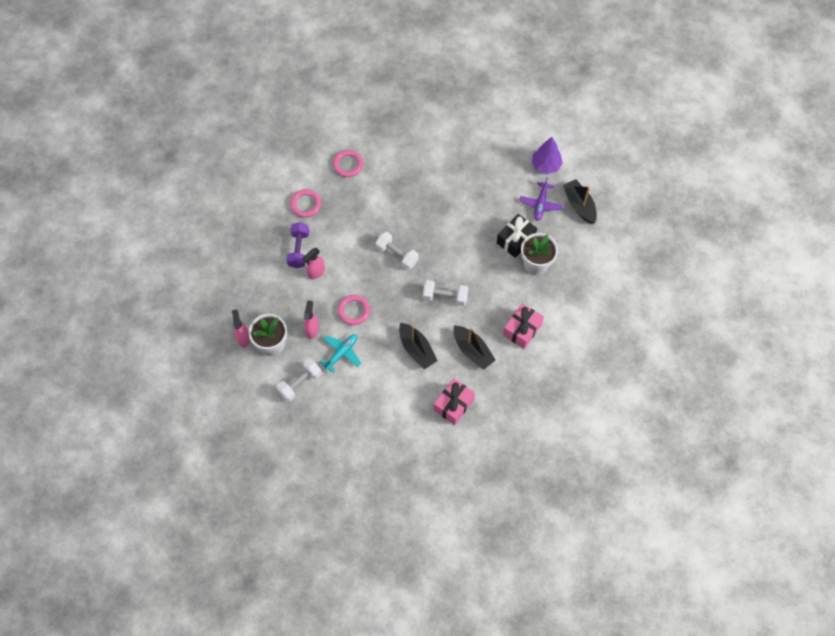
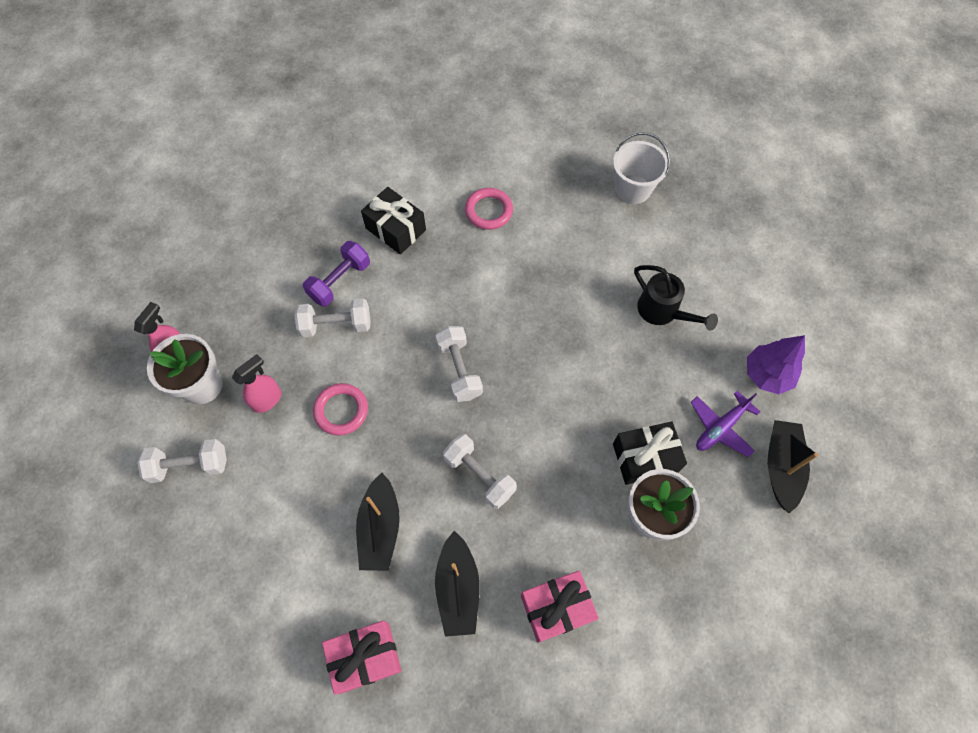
camera: 35 degrees right, 0 degrees up
(306, 204) = (395, 229): pink ring -> black gift
(316, 272) = (336, 325): pink spray bottle -> white dumbbell
(341, 353) = (277, 460): turquoise plane -> none
(415, 107) = (633, 189): none -> white bucket
(475, 164) = (662, 312): none -> black watering can

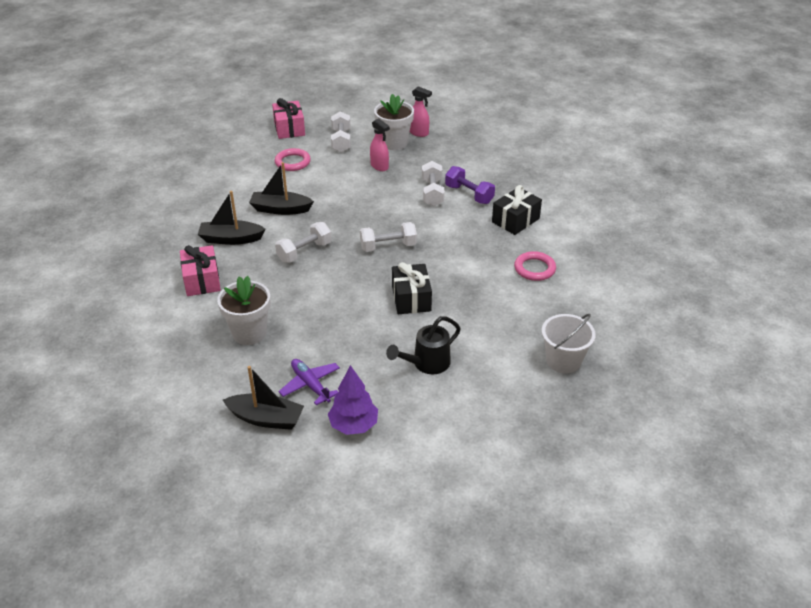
camera: 95 degrees right, 25 degrees down
(341, 410) = (366, 195): pink ring -> pink ring (292, 162)
(365, 657) = (204, 203): pink gift -> pink gift (289, 128)
(645, 458) = (296, 336): black gift -> black gift (411, 298)

